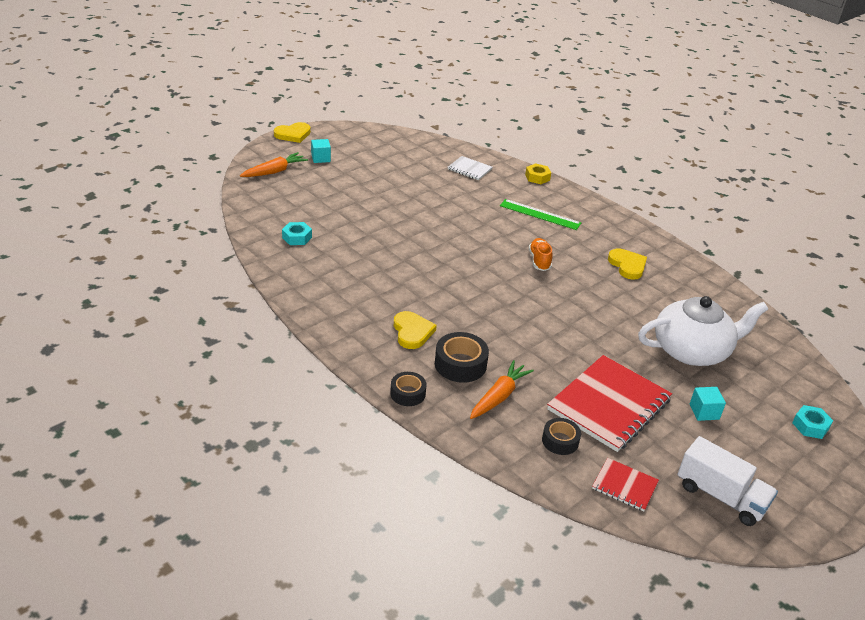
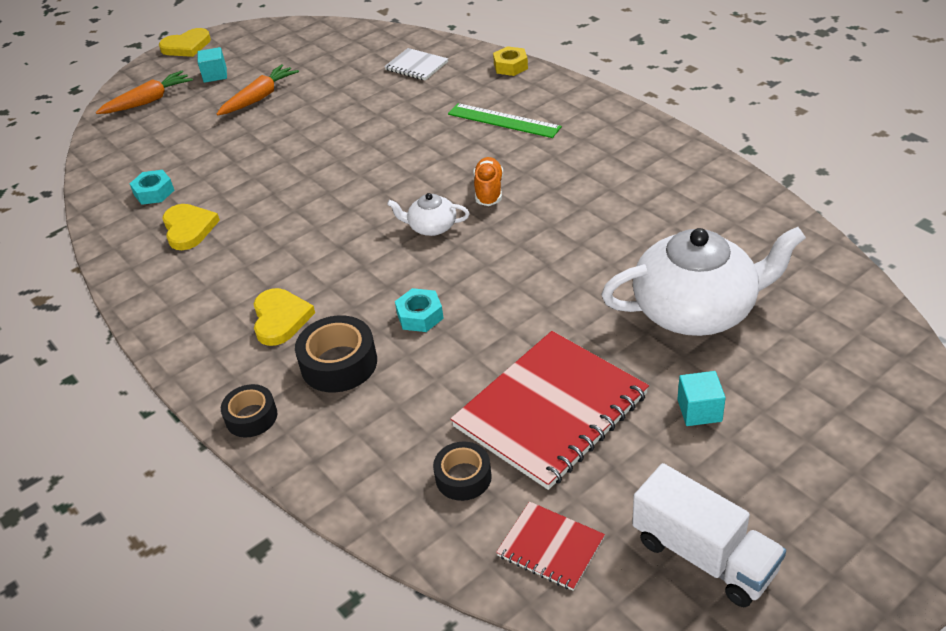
camera: 10 degrees right, 5 degrees up
(499, 396) = (385, 410): orange carrot -> orange carrot (259, 98)
(504, 281) = (431, 227): none -> white teapot
(627, 265) = (619, 184): yellow heart -> yellow heart (189, 229)
(810, 426) = (870, 421): turquoise nut -> turquoise nut (420, 316)

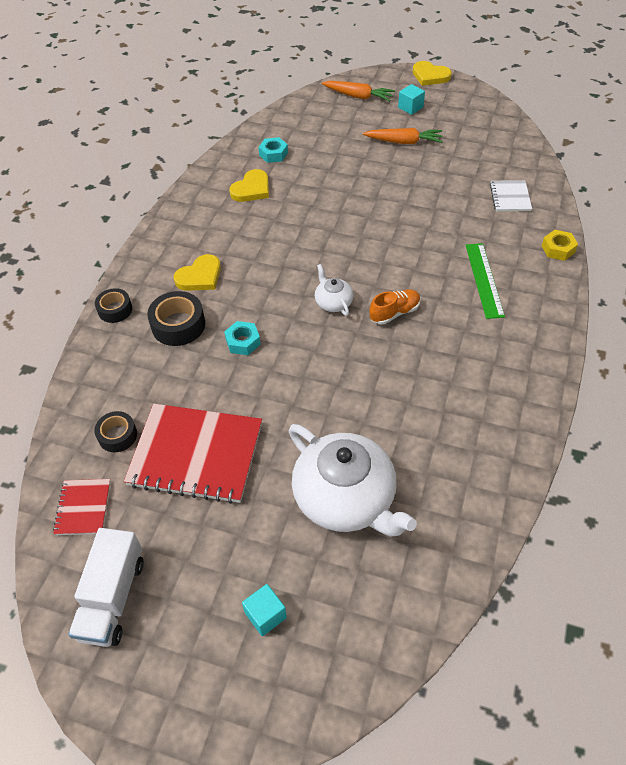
camera: 55 degrees right, 10 degrees up
(699, 410) = (241, 542): turquoise cube -> turquoise cube (265, 615)

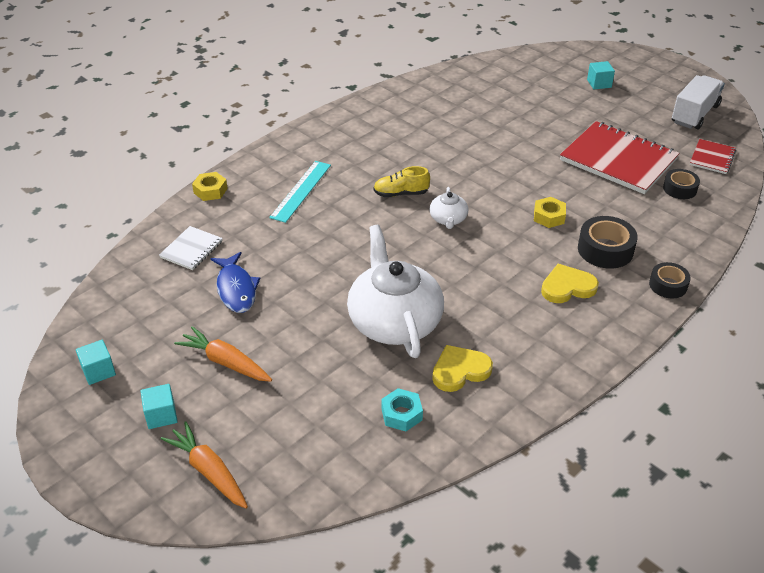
camera: 155 degrees left, 10 degrees down
(243, 342) = (549, 217): turquoise nut -> yellow nut
(346, 498) = (520, 110): white teapot -> white teapot (394, 321)
(394, 313) = (401, 193): orange shoe -> yellow shoe
(430, 76) = (71, 465): yellow heart -> none
(446, 183) = (236, 289): none -> blue fish
(471, 112) = (98, 371): none -> turquoise cube
(484, 280) = (301, 191): green ruler -> turquoise ruler

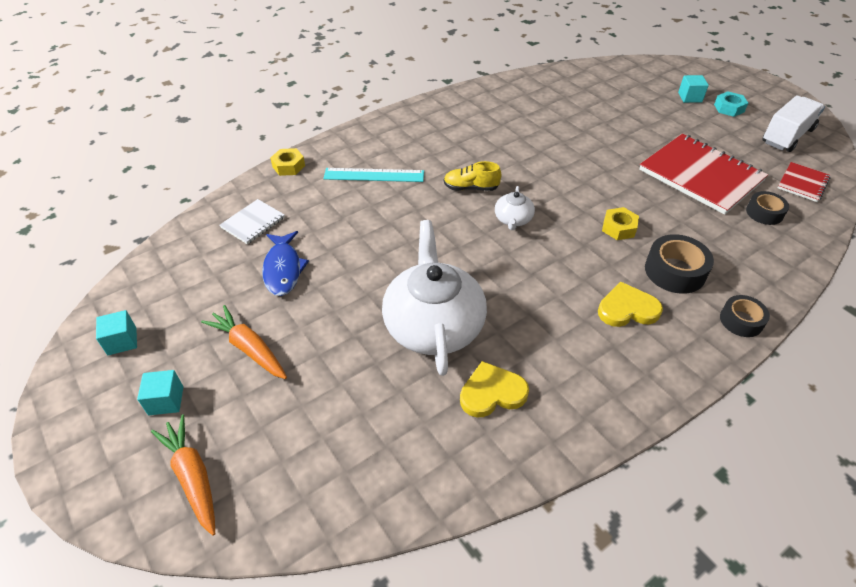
camera: 10 degrees right, 5 degrees up
(301, 191) = (374, 175): turquoise ruler -> turquoise ruler turned 60 degrees clockwise
(401, 414) = (417, 437): turquoise nut -> turquoise nut (729, 108)

